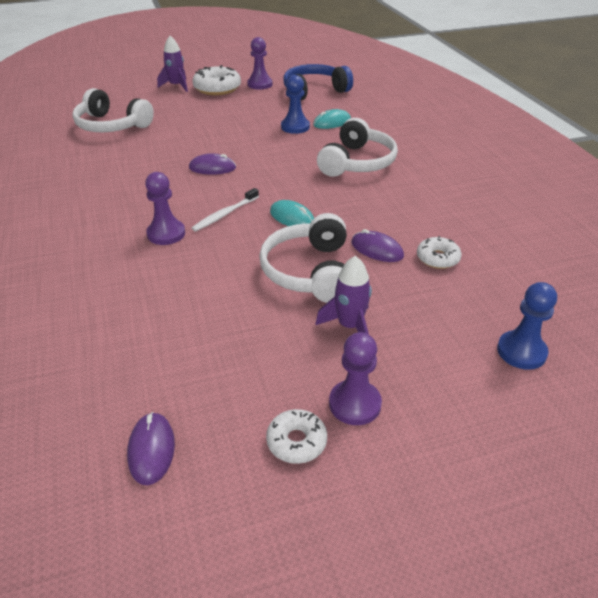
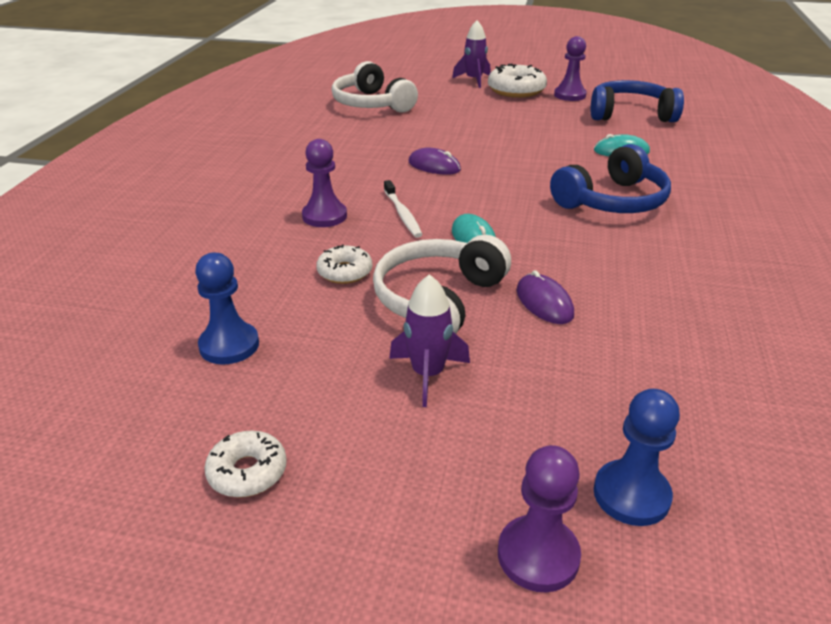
camera: 30 degrees right, 5 degrees down
(151, 450) = (108, 413): purple mouse -> none
(225, 214) = (402, 214): white toothbrush -> white toothbrush turned 90 degrees counterclockwise
(295, 127) = (570, 146): blue pawn -> blue pawn (229, 345)
(355, 404) = (350, 461): purple pawn -> purple pawn (538, 555)
(357, 162) = (612, 201): white headphones -> blue headphones
(437, 258) = (617, 338): white donut -> white donut (345, 272)

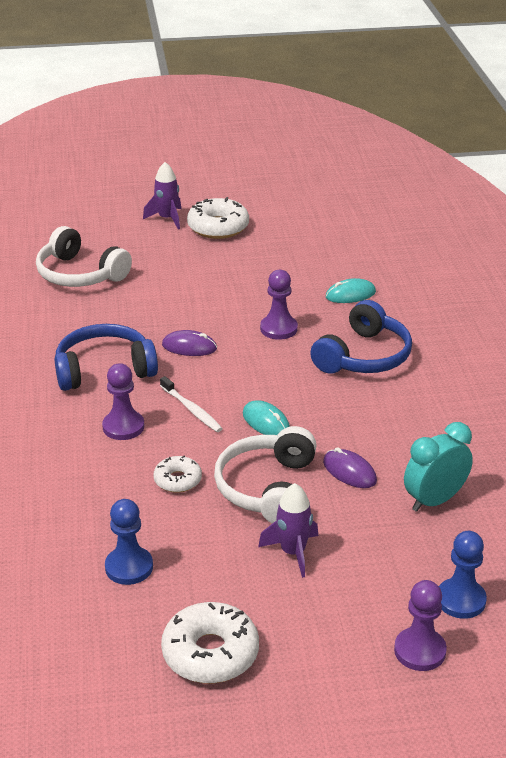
camera: 20 degrees left, 0 degrees up
(247, 472) = (210, 653): white donut -> white donut, size x1.72
(569, 95) = (274, 225): purple pawn -> purple pawn (278, 329)
(630, 114) = (341, 243): blue headphones -> blue headphones (104, 370)
(640, 356) = (434, 500): none -> turquoise clock

